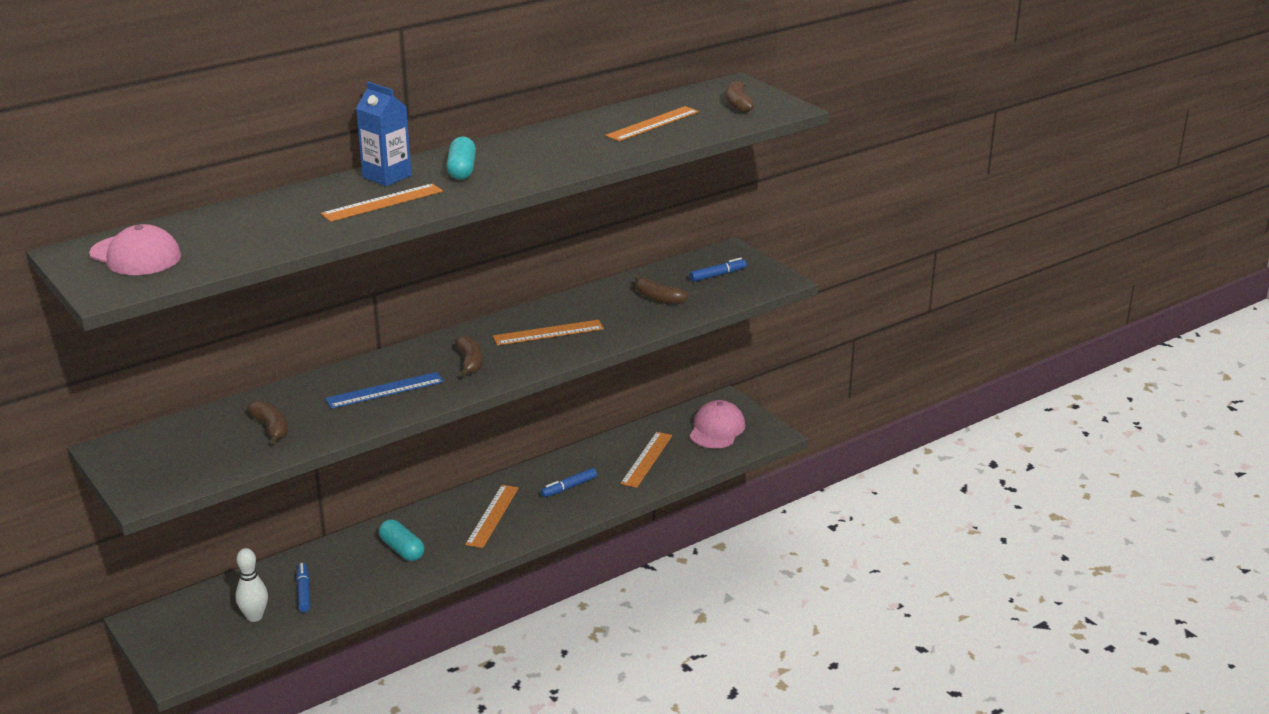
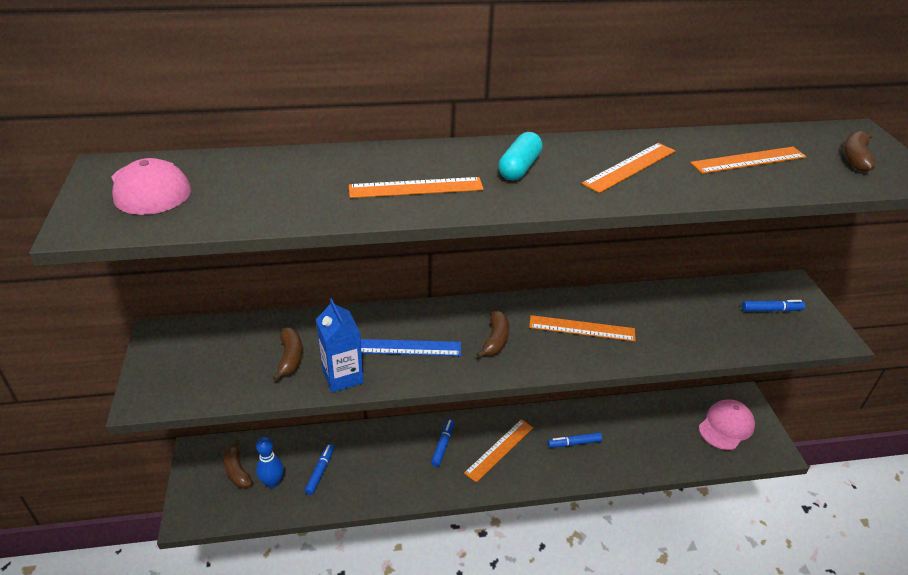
camera: 25 degrees right, 10 degrees up
(254, 616) = (272, 482): white bowling pin -> blue bowling pin
(387, 176) = (443, 156): blue carton -> blue carton (342, 376)
(402, 549) = (413, 457): turquoise capsule -> none
(428, 530) = (443, 445): none -> blue marker
(646, 459) = (652, 437): orange ruler -> orange ruler (630, 167)
(658, 298) = (702, 320): brown banana -> brown banana (237, 471)

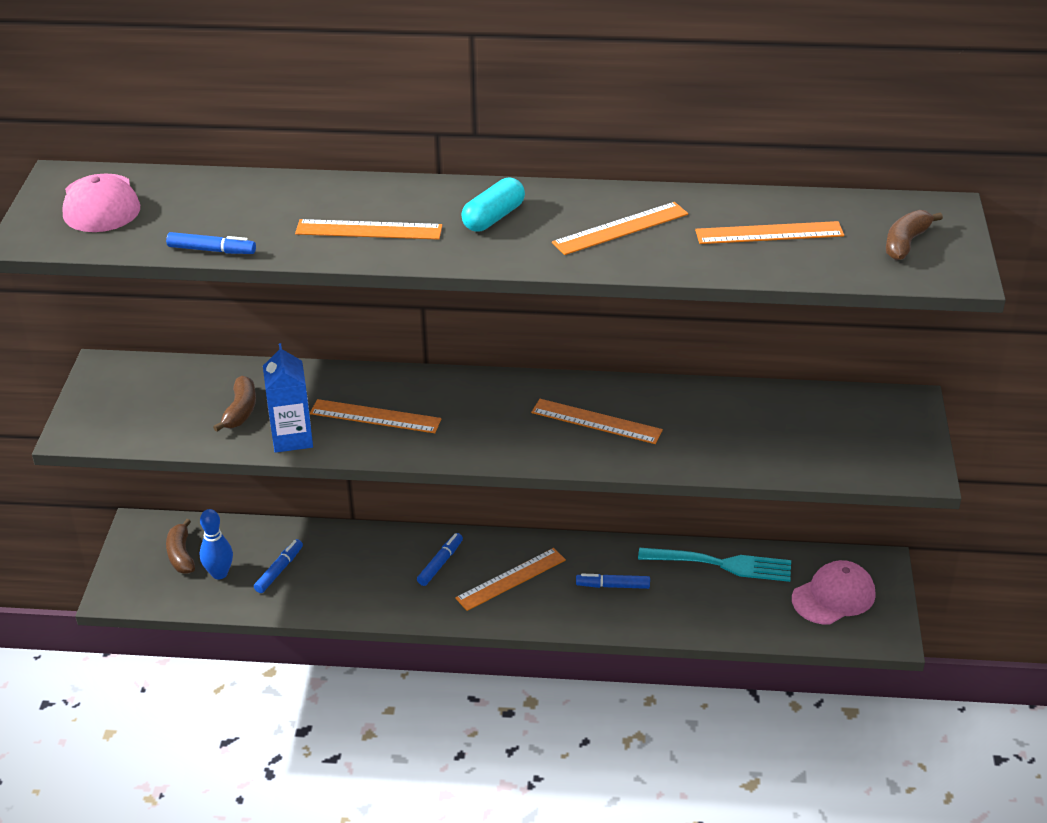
camera: 15 degrees right, 0 degrees up
(406, 348) = (375, 416): blue ruler -> orange ruler
(495, 340) = (484, 421): brown banana -> none
(640, 414) = (720, 564): none -> turquoise fork
(771, 310) = (858, 430): blue marker -> blue marker (212, 250)

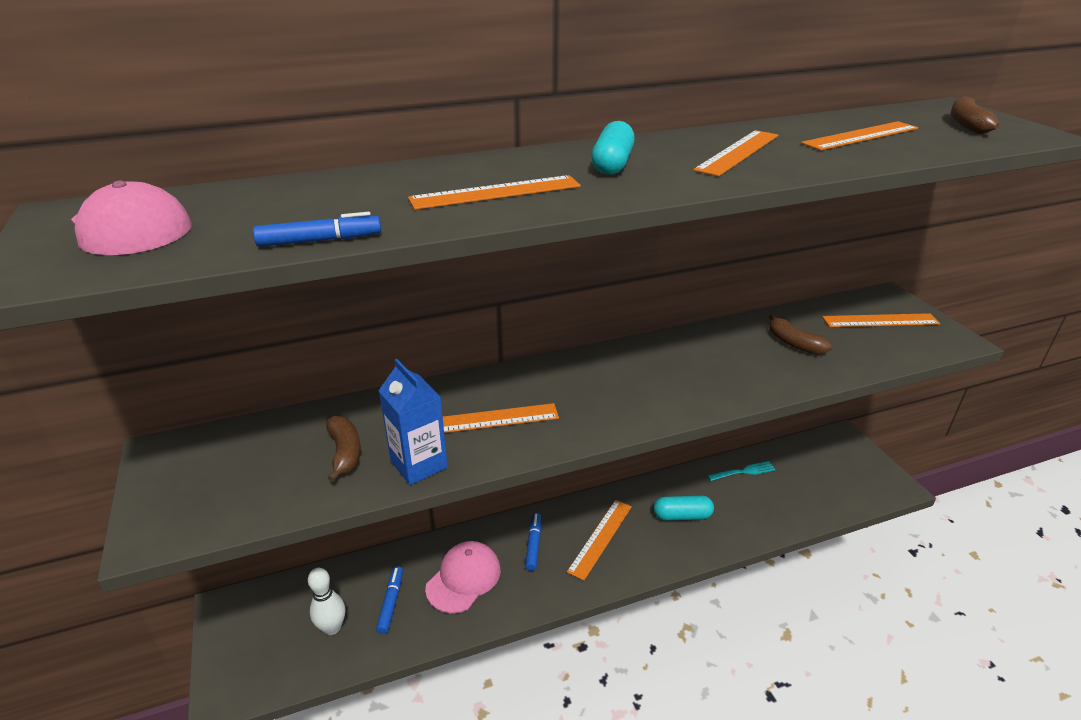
camera: 25 degrees left, 5 degrees down
(181, 555) = (283, 622): brown banana -> brown banana (794, 343)
(219, 573) = (332, 628): blue bowling pin -> white bowling pin
(596, 421) = (688, 369): orange ruler -> orange ruler (880, 321)
(613, 586) = (682, 516): blue marker -> turquoise capsule
(720, 564) = (743, 472): turquoise fork -> turquoise fork, size x0.57
(834, 596) = (836, 470): pink cap -> pink cap (464, 578)

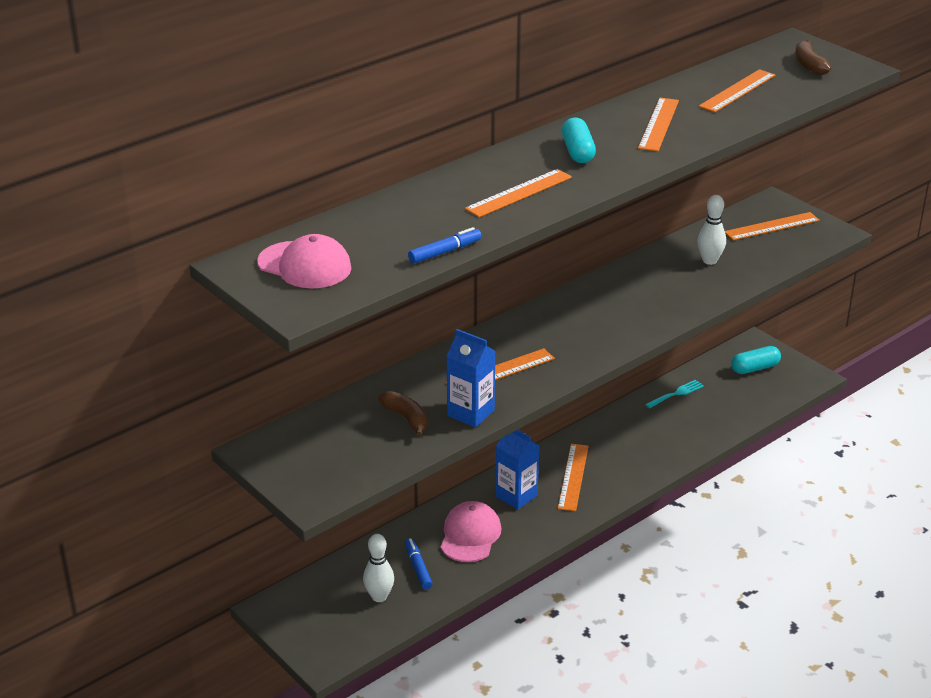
camera: 20 degrees left, 0 degrees up
(533, 544) = (516, 496): blue marker -> blue carton
(682, 516) = (636, 443): turquoise capsule -> turquoise capsule (755, 368)
(794, 343) = (709, 261): brown banana -> white bowling pin

